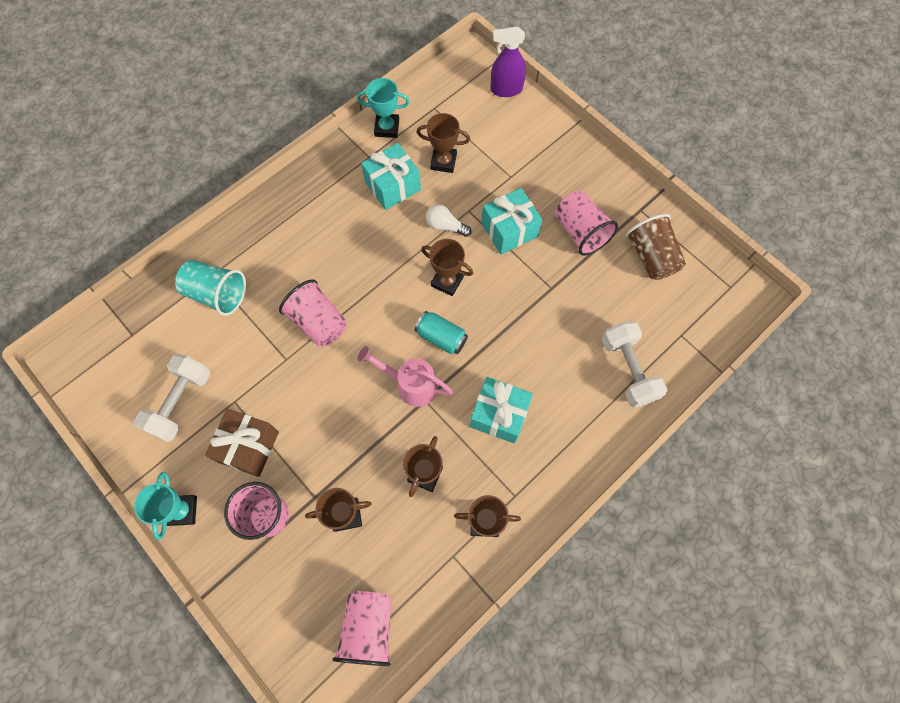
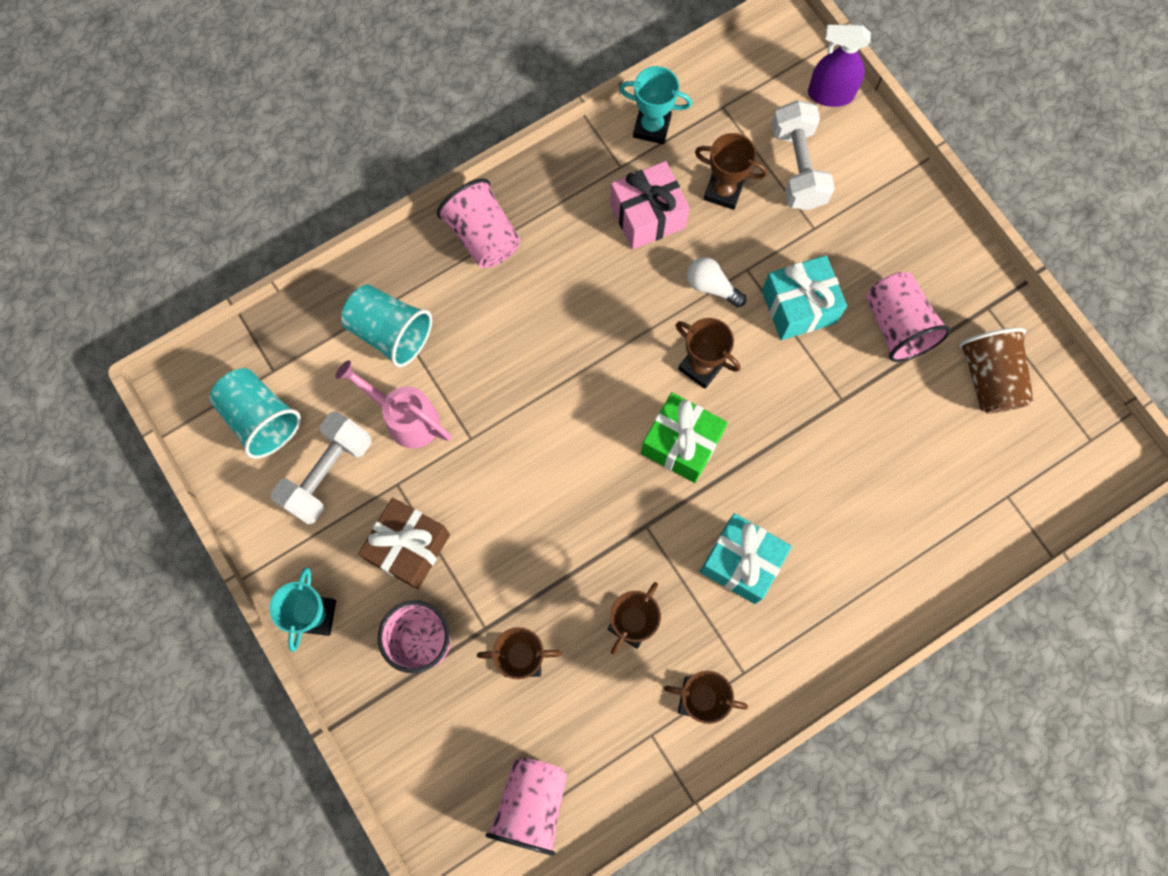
camera: 10 degrees right, 5 degrees up
(126, 371) = (261, 419): none -> turquoise cup
(318, 322) = (520, 395): pink cup -> pink cup (483, 236)
(392, 186) = (647, 216): turquoise gift -> pink gift
(411, 385) = (631, 502): pink watering can -> pink watering can (406, 418)
(441, 337) = (681, 444): turquoise can -> green gift
(628, 370) = (925, 531): white dumbbell -> white dumbbell (797, 167)

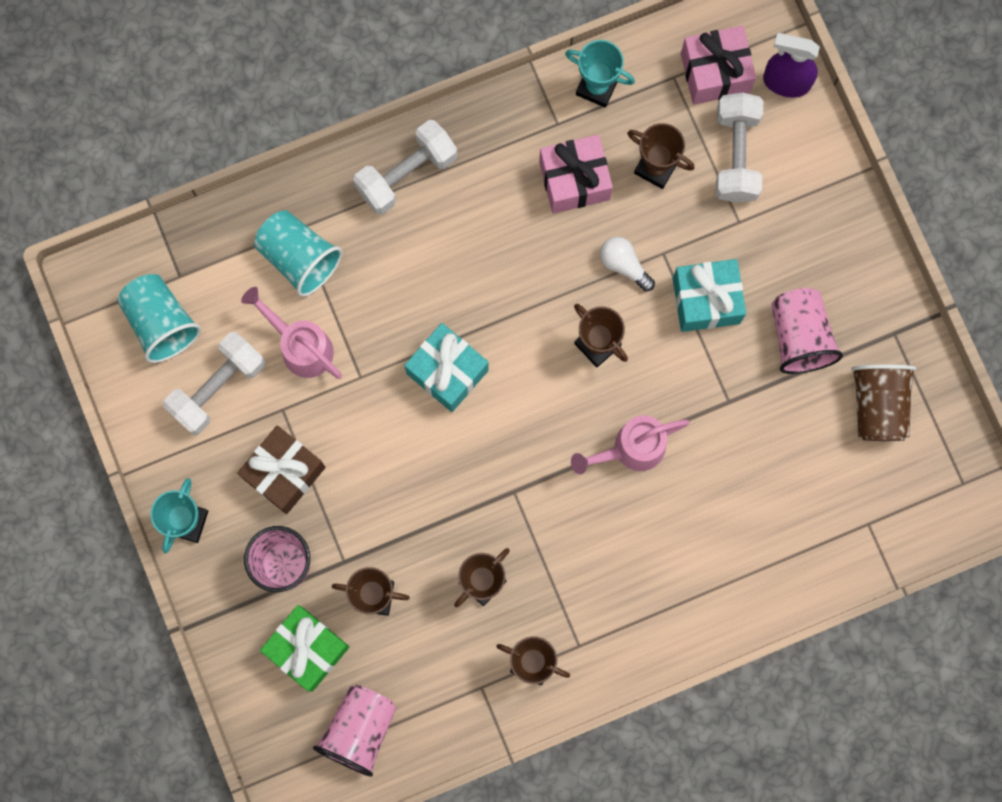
camera: 10 degrees right, 5 degrees up
(483, 236) = (406, 174): pink cup -> white dumbbell
(681, 444) = (563, 418): green gift -> green gift (307, 649)
(741, 562) = (597, 542): turquoise gift -> turquoise gift (447, 372)
(756, 462) = (631, 449): none -> pink watering can
(761, 96) = (715, 73): none -> pink gift

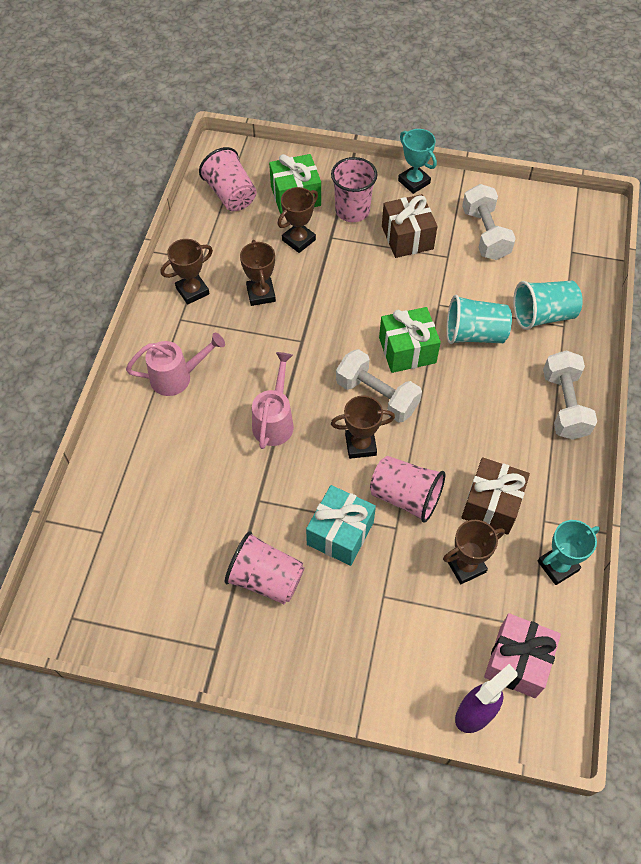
camera: 125 degrees right, 20 degrees down
(161, 323) = (546, 229): turquoise cup -> turquoise cup (474, 334)
(301, 346) = (481, 286): pink watering can -> pink watering can (177, 377)
(447, 372) = (407, 350): turquoise gift -> green gift
(574, 180) = (491, 504): pink gift -> brown gift
(624, 265) = (405, 496): white light bulb -> pink cup
(736, 155) = (438, 630): white dumbbell -> white dumbbell (377, 396)
(878, 405) = (174, 598): brown cup -> none

